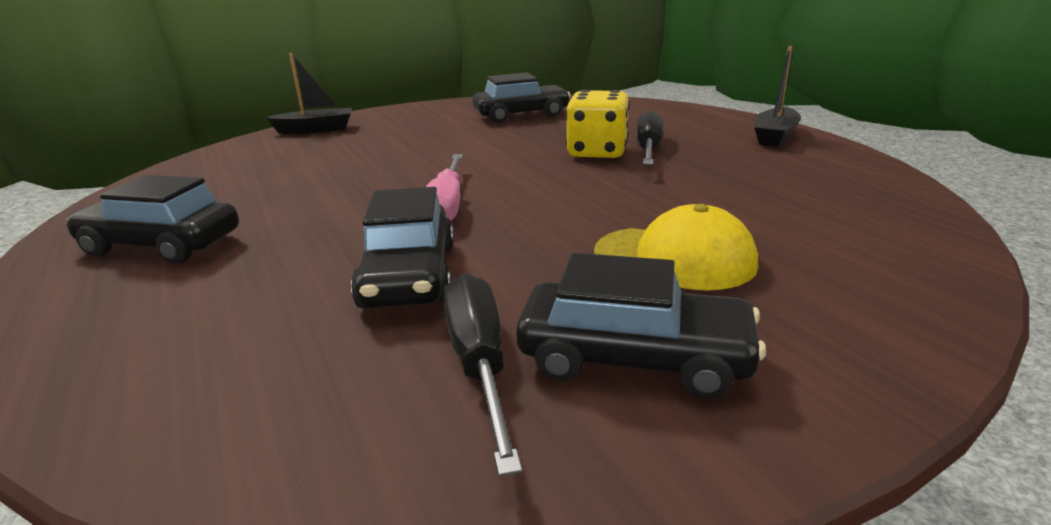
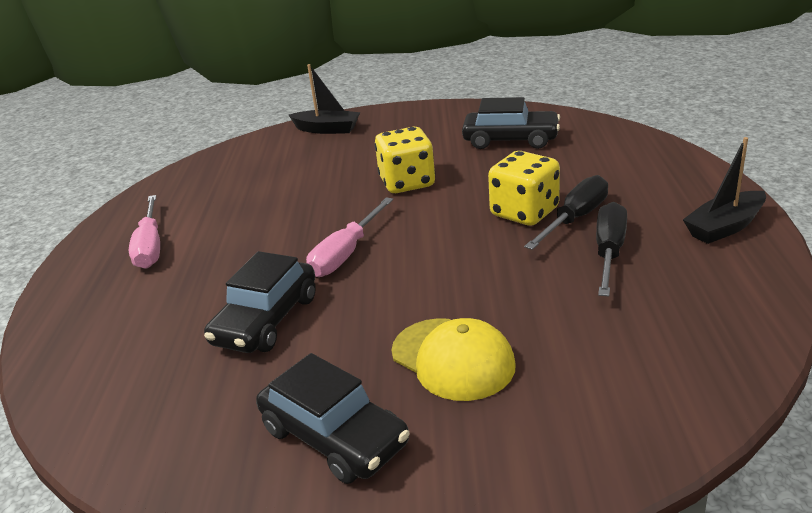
camera: 30 degrees right, 5 degrees up
(161, 245) = (150, 246): black car -> pink screwdriver
(452, 151) = (407, 183): none -> yellow dice
(479, 363) = (246, 408): black screwdriver -> black screwdriver (609, 252)

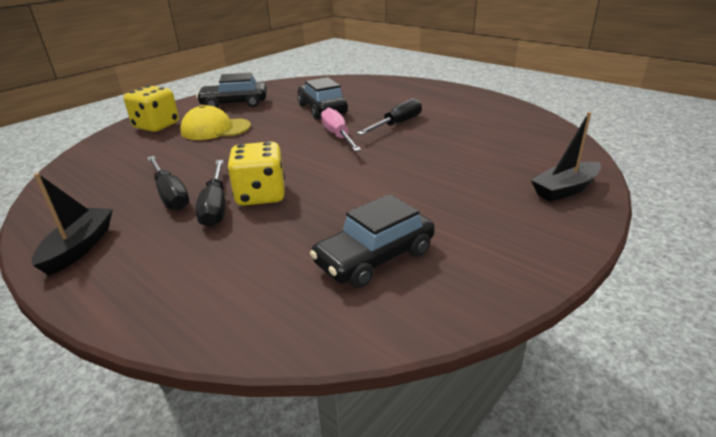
camera: 130 degrees right, 0 degrees up
(150, 246) = (444, 103): pink screwdriver -> none
(264, 239) = (397, 124): none -> black screwdriver
(407, 183) = (386, 179): yellow dice -> yellow dice (156, 126)

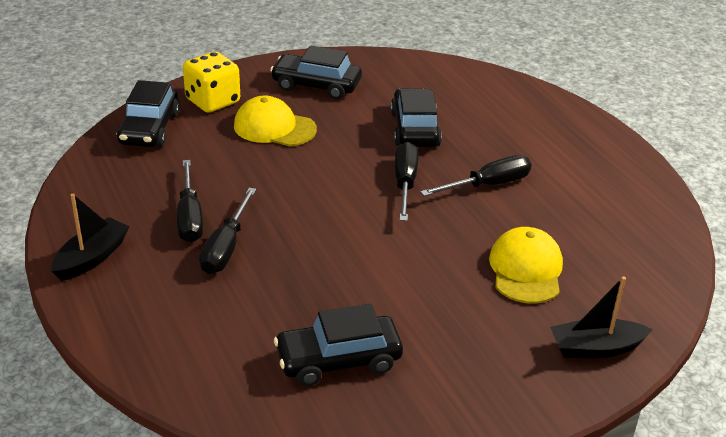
camera: 20 degrees right, 5 degrees up
(107, 150) = (149, 129): none -> black car
(261, 195) = (275, 247): yellow dice -> none
(338, 136) = (405, 183): pink screwdriver -> black screwdriver
(468, 159) = (526, 270): none -> yellow cap

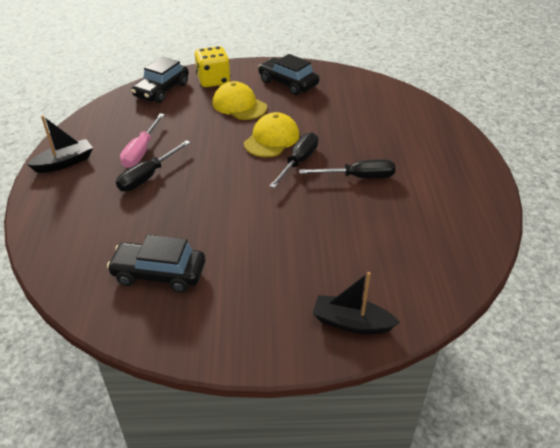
camera: 25 degrees right, 5 degrees up
(190, 217) = (141, 151): black screwdriver -> pink screwdriver
(415, 129) = (334, 126): black car -> none
(526, 270) = (341, 246): yellow cap -> yellow cap (271, 139)

